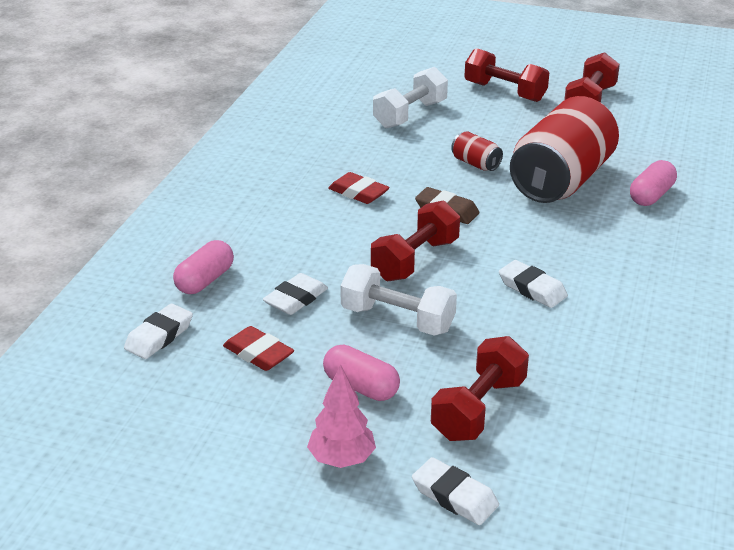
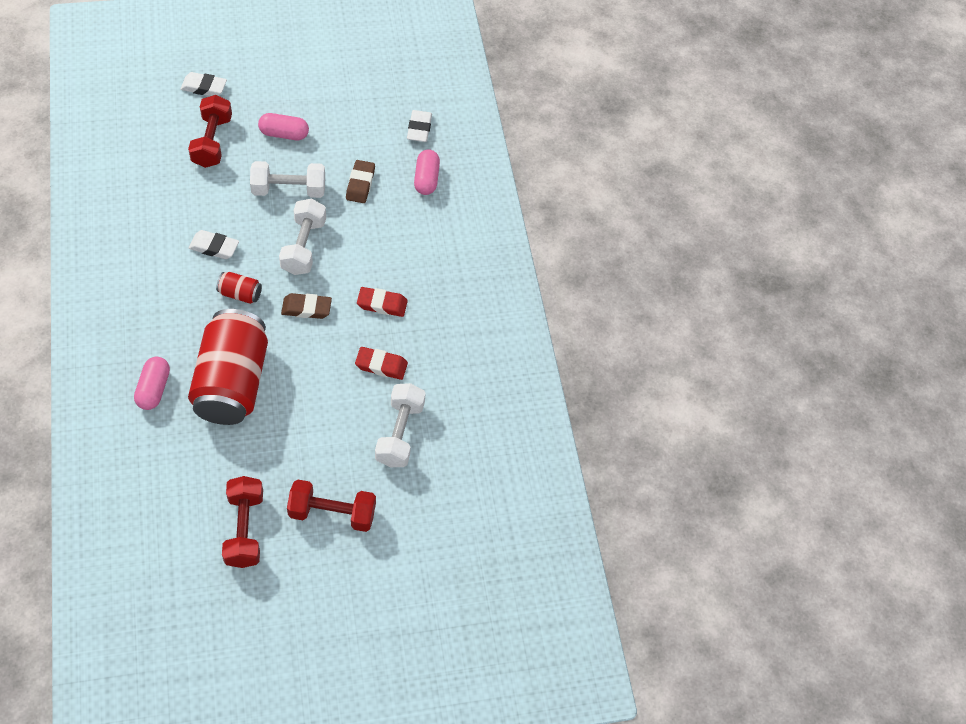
camera: 145 degrees right, 25 degrees up
(258, 353) = (355, 136): red eraser -> red eraser (381, 365)
(296, 299) = (360, 184): white eraser -> brown eraser
(341, 459) = (270, 88): pink tree -> none
(415, 260) = (304, 246): red dumbbell -> white dumbbell
(475, 164) = (310, 378): red can -> red can (240, 294)

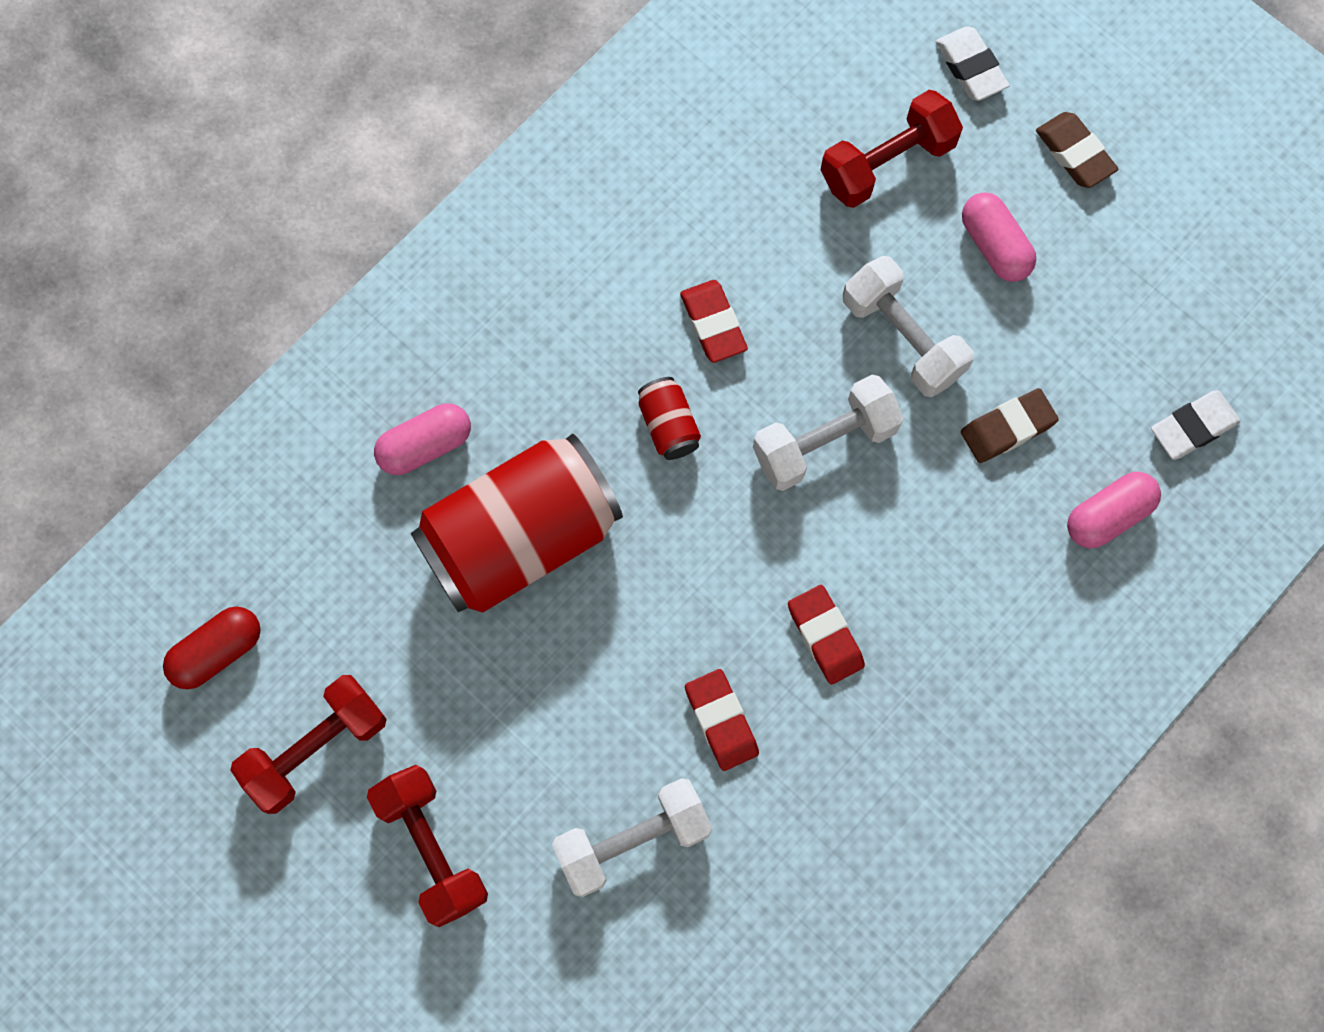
camera: 60 degrees right, 15 degrees up
(160, 539) = (217, 652): none -> red capsule
(214, 247) = (713, 324): white eraser -> red eraser
(306, 308) = (724, 535): brown eraser -> brown eraser (1074, 153)

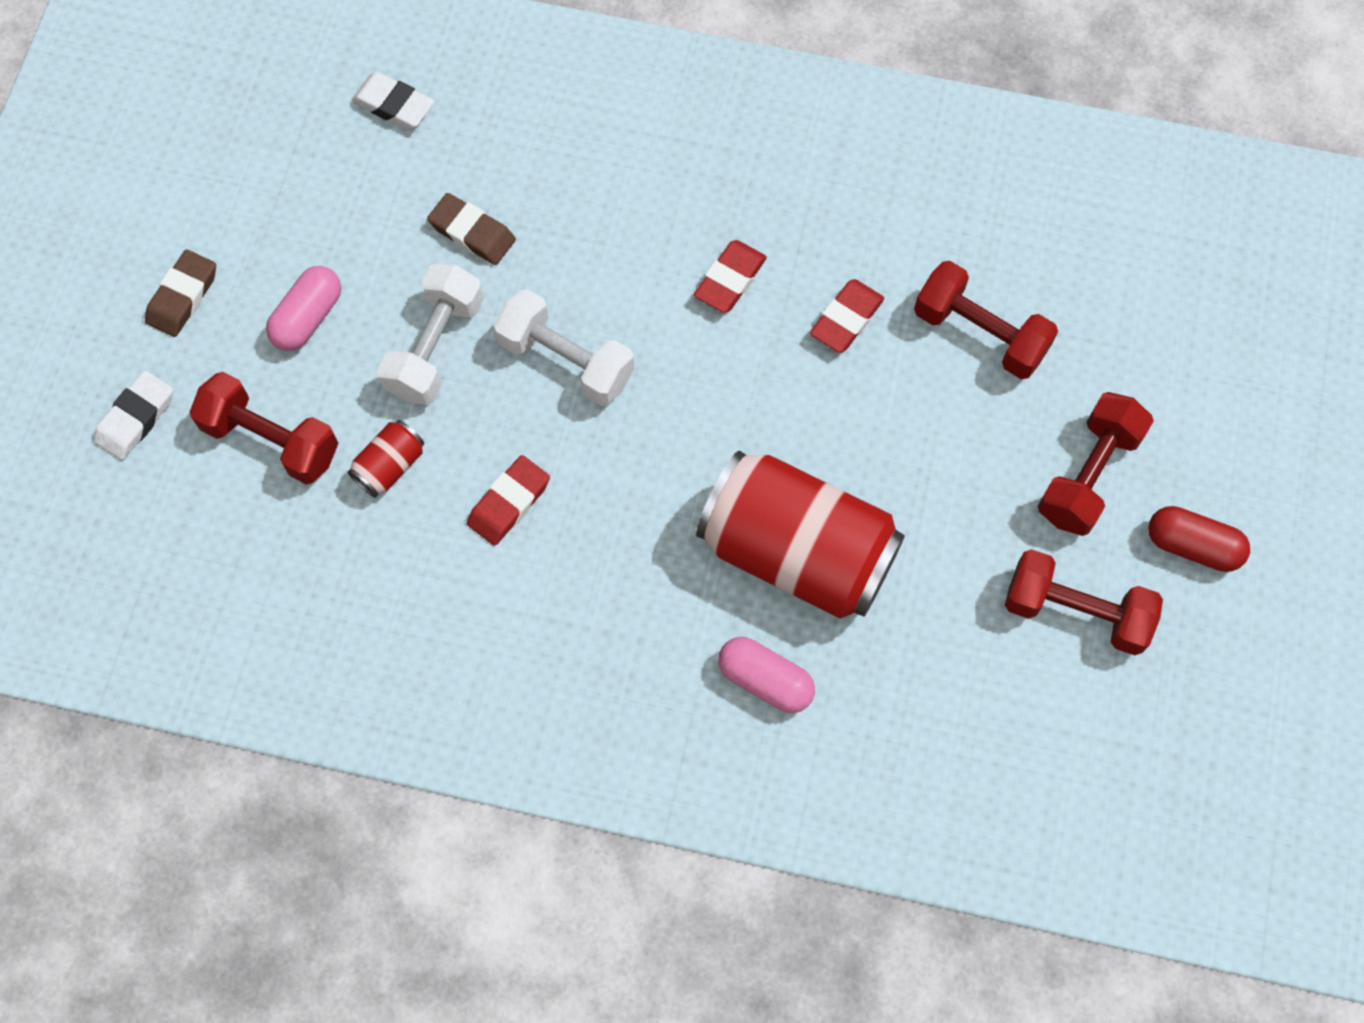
camera: 120 degrees left, 5 degrees down
(217, 652) = (1054, 744): red capsule -> red capsule (1192, 546)
(632, 840) = (980, 333): white dumbbell -> red dumbbell
(668, 425) = (624, 489): red can -> red can (390, 466)
(1108, 516) = (505, 131): pink capsule -> none

